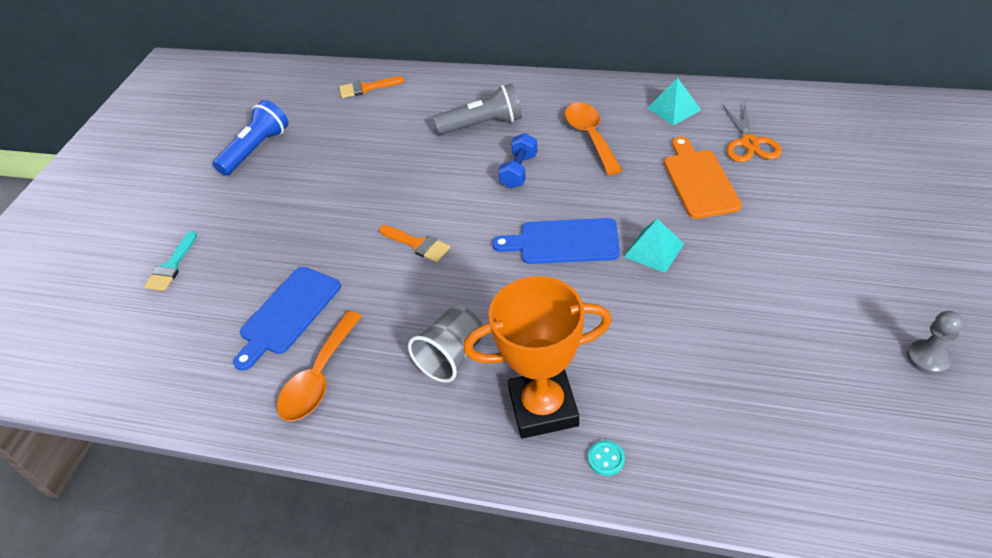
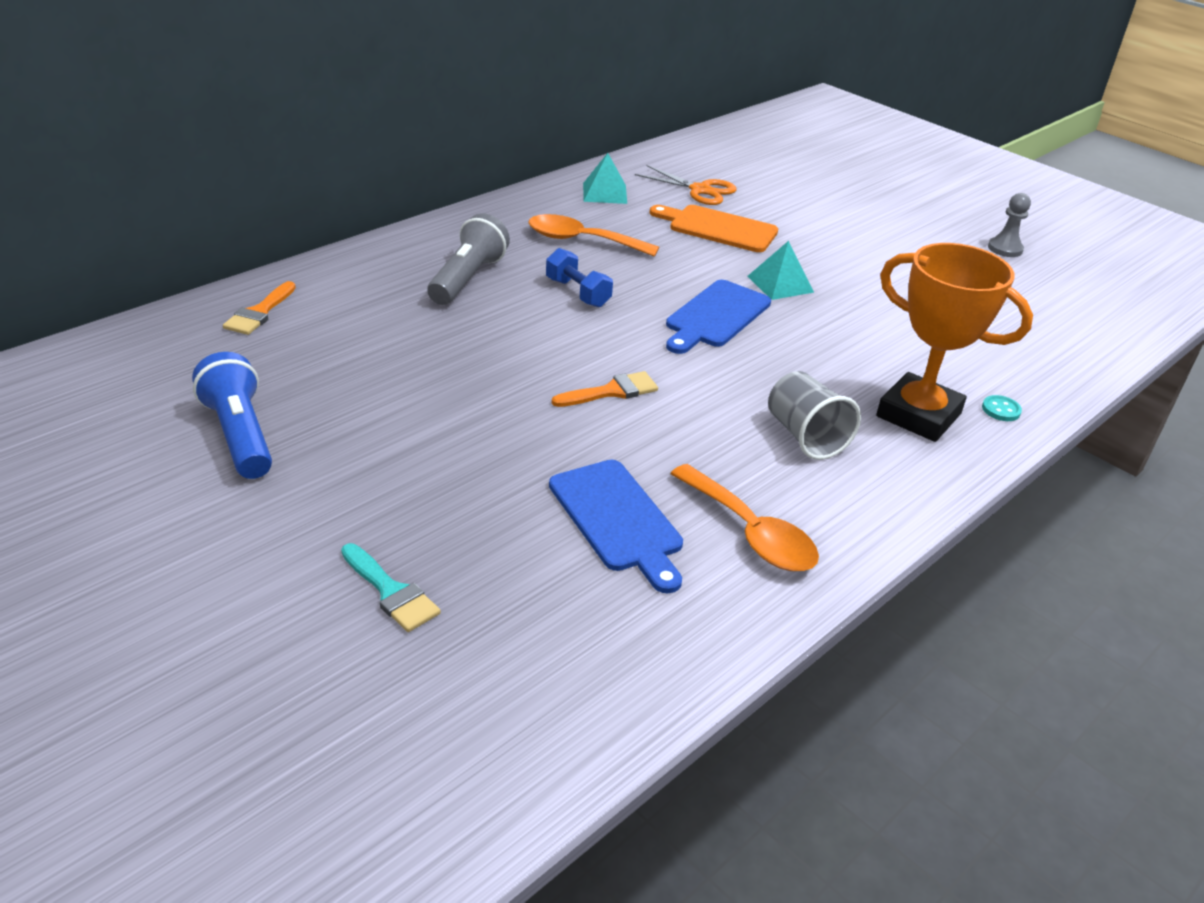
camera: 65 degrees left, 10 degrees down
(543, 408) = (918, 415): orange trophy -> orange trophy turned 75 degrees counterclockwise

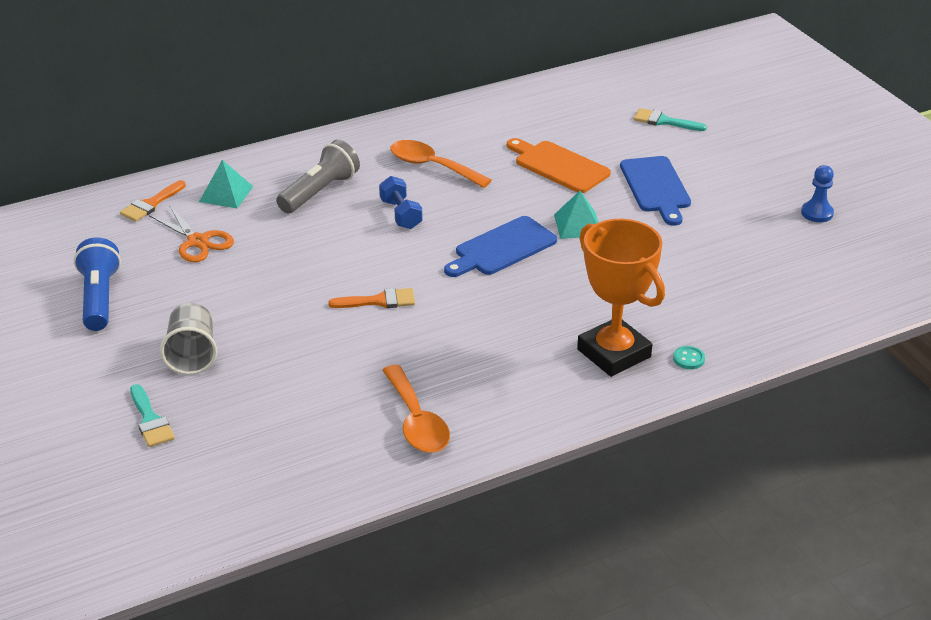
camera: 20 degrees right, 0 degrees up
(605, 193) = (479, 121): turquoise pyramid -> turquoise pyramid (226, 194)
(618, 519) = (327, 397): blue cutting board -> blue cutting board (656, 187)
(700, 190) = (567, 126): orange scissors -> orange scissors (198, 241)
(793, 179) = (664, 121): none -> turquoise brush
(805, 436) = (508, 357): grey cup -> grey cup (192, 355)
(1005, 249) = (817, 213): grey pawn -> blue pawn

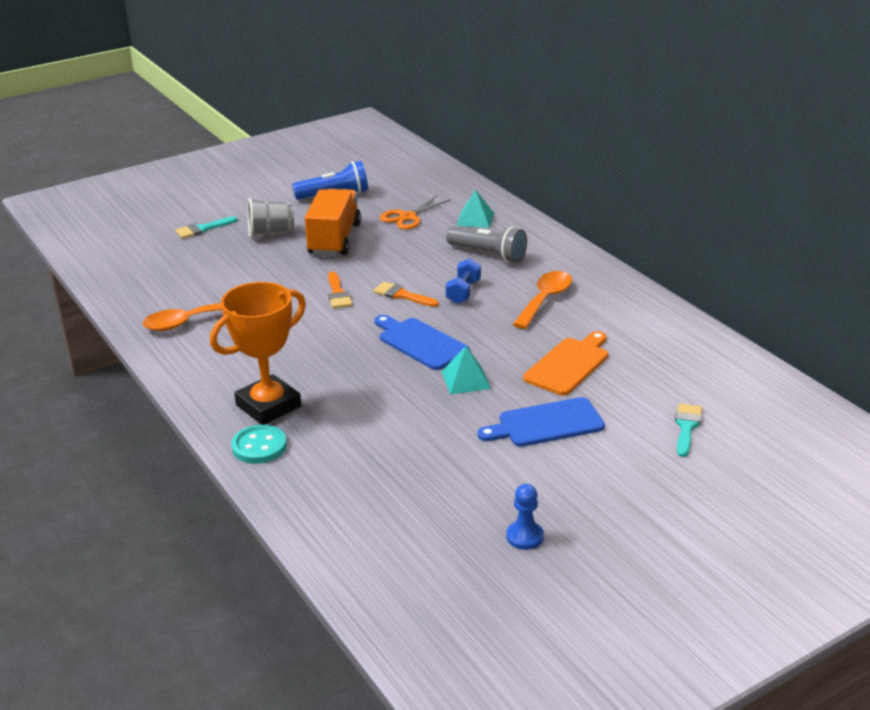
camera: 85 degrees right, 5 degrees down
(151, 204) = (454, 195): orange brush -> orange brush (402, 295)
(235, 301) = (334, 239): none -> orange truck
(401, 214) = (463, 292): blue dumbbell -> blue dumbbell turned 45 degrees counterclockwise
(688, 359) = (259, 446): turquoise button -> turquoise button, size x1.85

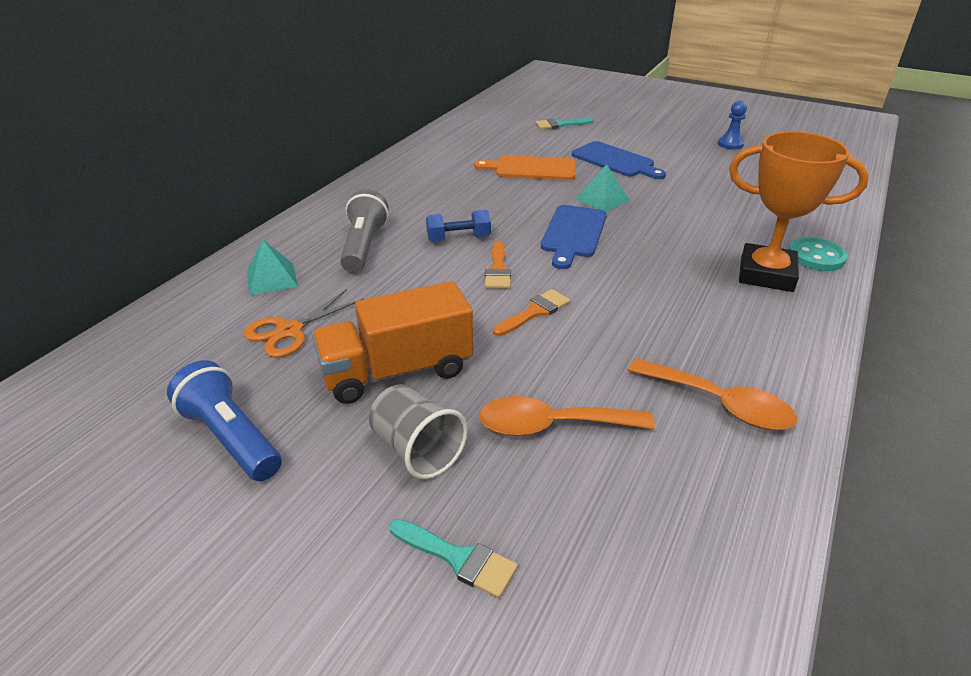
camera: 120 degrees left, 5 degrees up
(408, 217) = (289, 331): orange scissors -> orange scissors turned 120 degrees clockwise
(545, 300) = (437, 198): orange spoon -> orange spoon (551, 425)

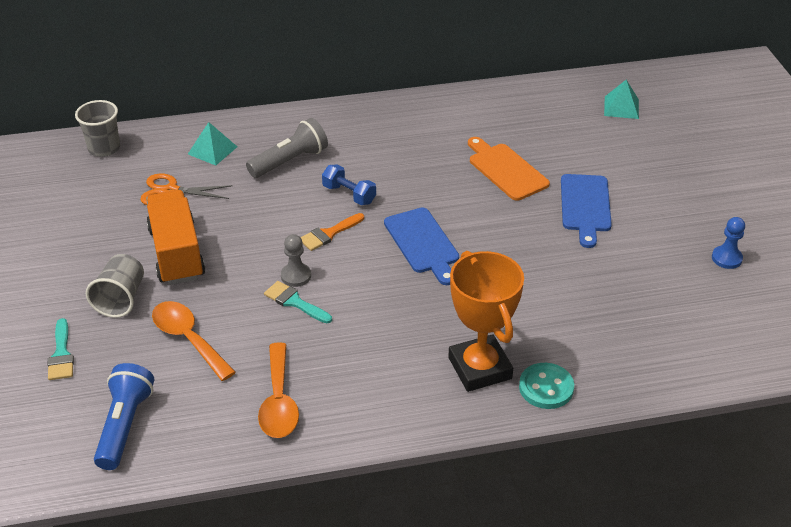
camera: 50 degrees right, 5 degrees up
(135, 344) = (104, 148): none -> grey cup
(231, 437) = (70, 231): blue flashlight -> blue flashlight (125, 425)
(397, 371) = (177, 253): orange truck -> orange truck turned 45 degrees clockwise
(534, 312) = (296, 276): orange brush -> grey pawn
(560, 124) = (619, 141): turquoise brush -> turquoise brush (294, 302)
(573, 233) = (423, 243): blue cutting board -> blue cutting board turned 90 degrees counterclockwise
(602, 199) = (499, 232): turquoise pyramid -> turquoise pyramid (621, 107)

